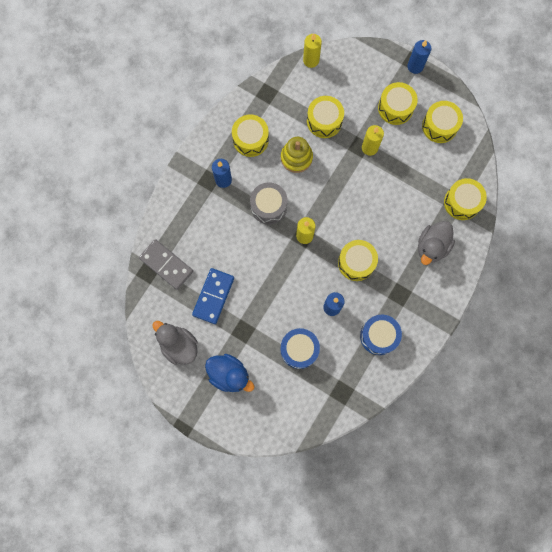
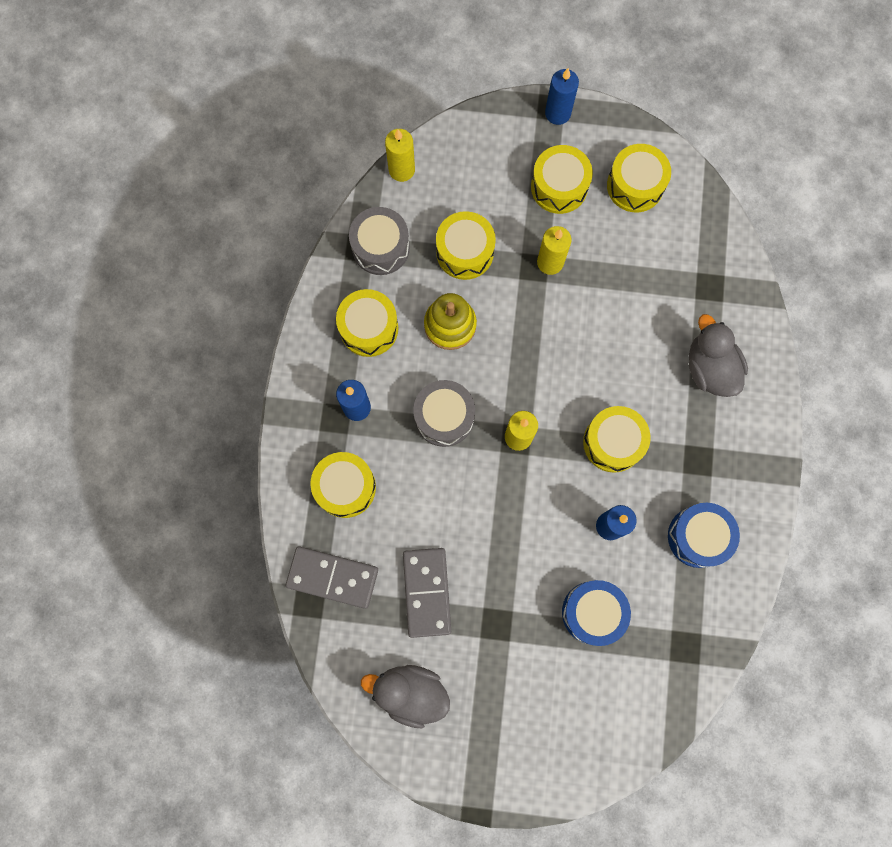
camera: 25 degrees left, 0 degrees up
(213, 296) = (427, 592): blue domino -> grey domino
(229, 374) = (508, 701): blue duck -> none
(278, 98) = (380, 247): none -> grey drum
(432, 247) = (710, 368): grey duck -> grey duck turned 150 degrees clockwise
(462, 202) = (720, 283): yellow drum -> yellow drum (345, 487)

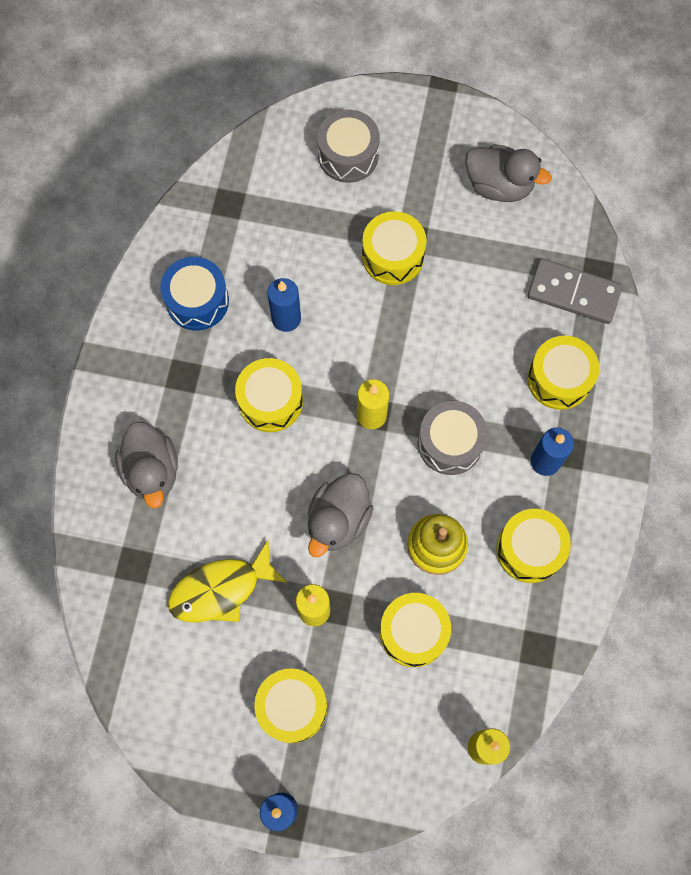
camera: 175 degrees left, 5 degrees down
(380, 247) = (513, 647): grey drum -> grey drum (348, 155)
(427, 592) = (478, 272): grey domino -> none
(538, 339) = (338, 520): none -> grey duck
(593, 612) = (314, 240): blue drum -> none
(631, 272) = (221, 589): none -> yellow fish
(635, 185) = (199, 700): yellow drum -> yellow drum (392, 256)

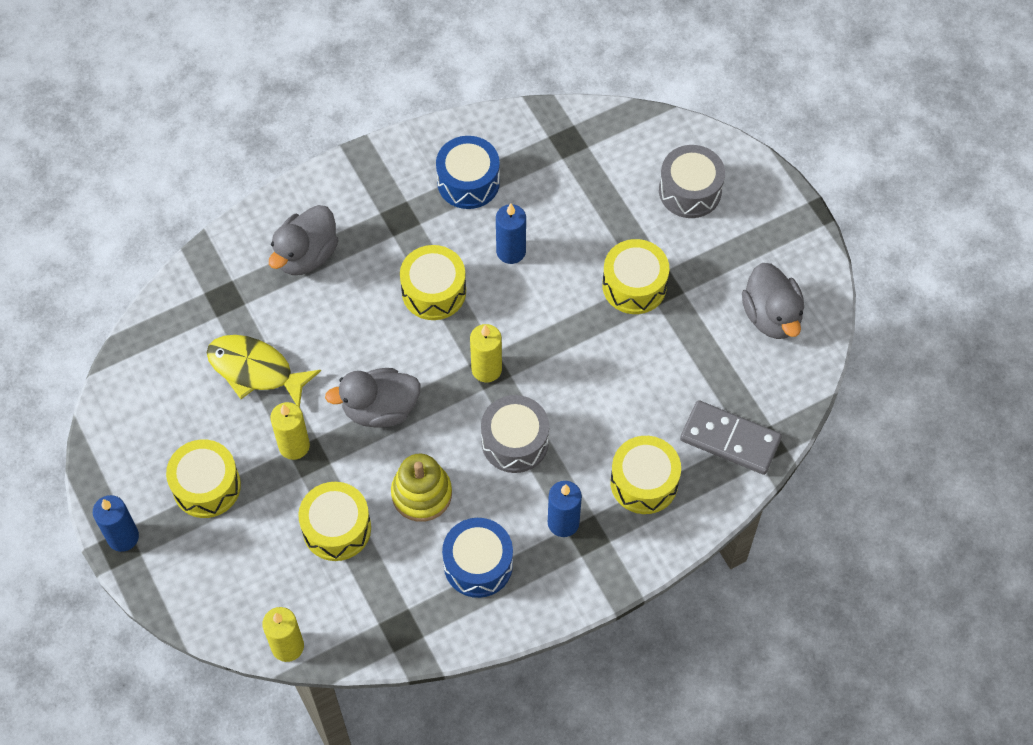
camera: 50 degrees right, 10 degrees down
(529, 549) = (478, 564): yellow drum -> blue drum
(573, 293) = (730, 439): grey domino -> grey domino turned 45 degrees counterclockwise

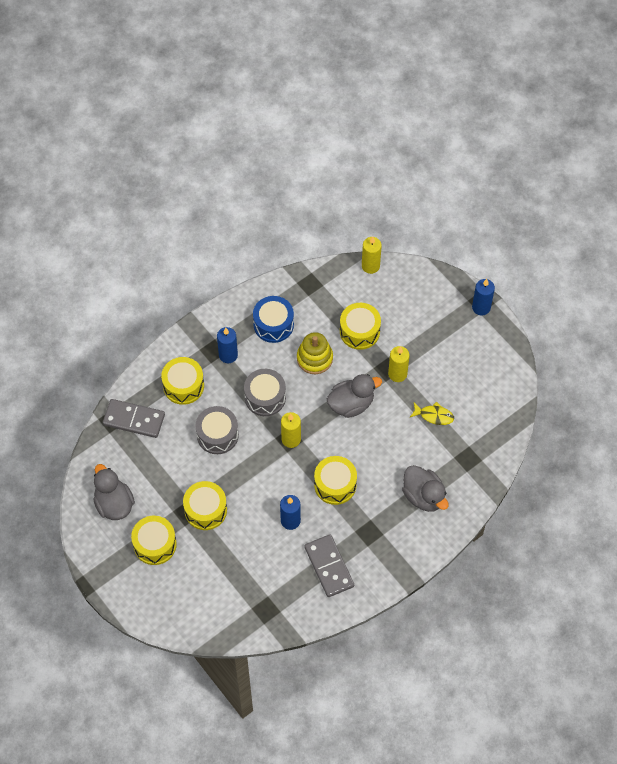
camera: 170 degrees right, 0 degrees up
(206, 486) = (442, 343): yellow drum -> yellow drum (155, 544)
(255, 370) = (434, 415): yellow fish -> yellow fish, size x0.61
(306, 255) = (424, 496): grey duck -> grey duck turned 120 degrees clockwise
(468, 182) = (329, 567): blue drum -> grey domino
(690, 191) = (176, 585): grey drum -> grey drum (217, 435)

